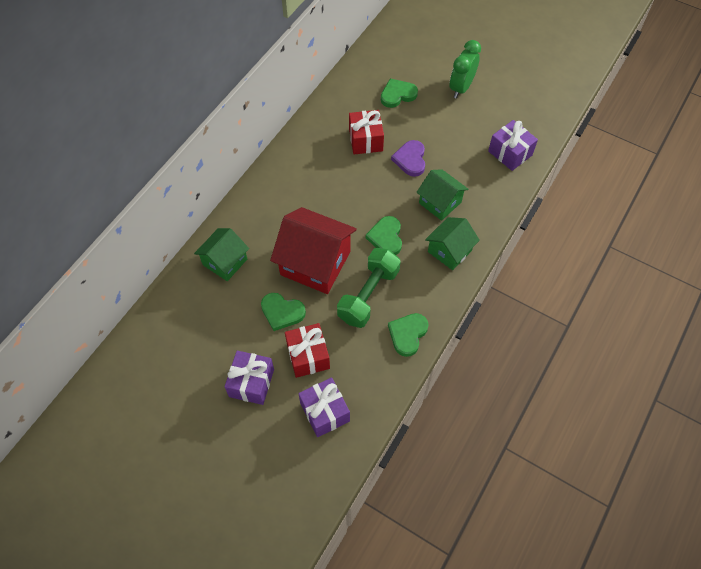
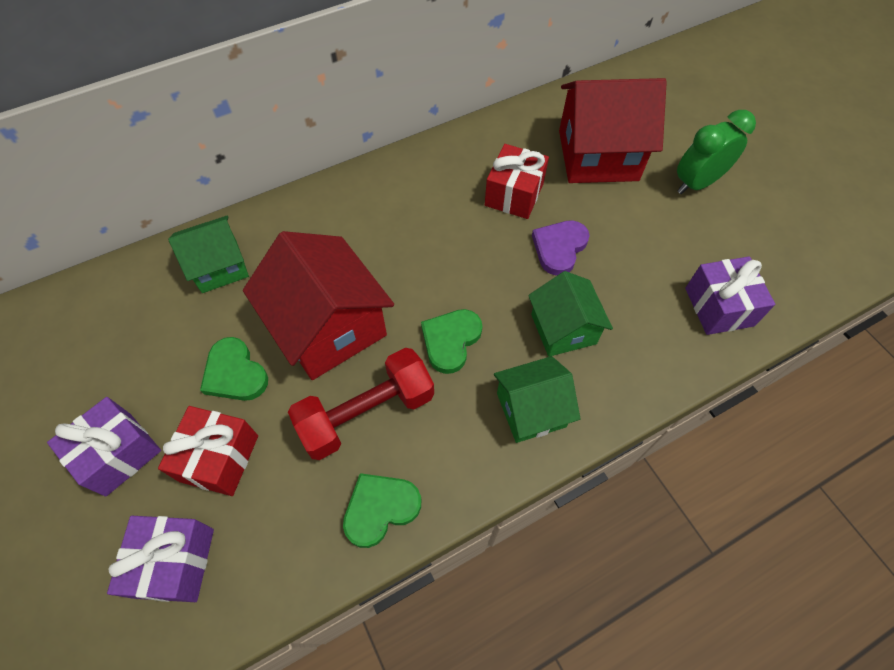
camera: 30 degrees right, 0 degrees up
(368, 295) = (367, 413): green dumbbell -> red dumbbell
(397, 95) = (598, 155): green heart -> red house

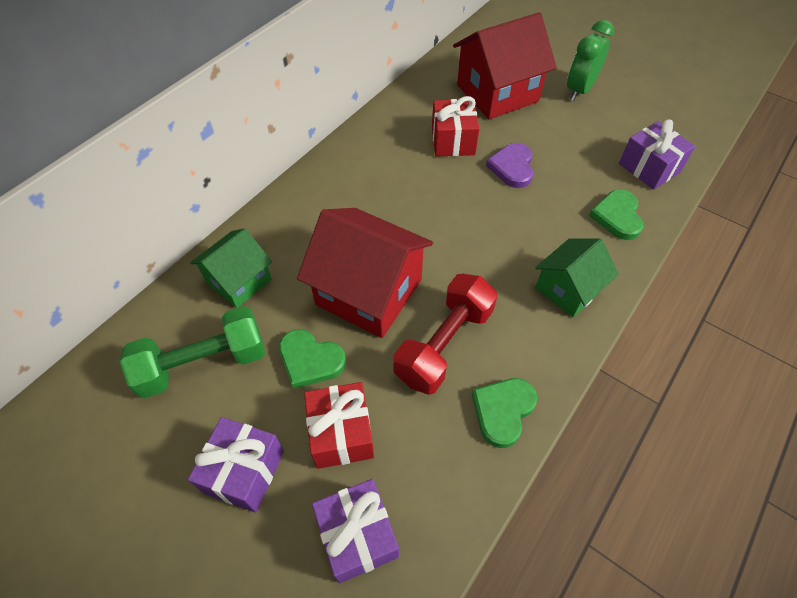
camera: 25 degrees left, 5 degrees down
(144, 335) = (203, 363): none -> green dumbbell
(450, 341) = (475, 264): green heart -> green heart (617, 216)
(563, 329) = (553, 223): green house -> none

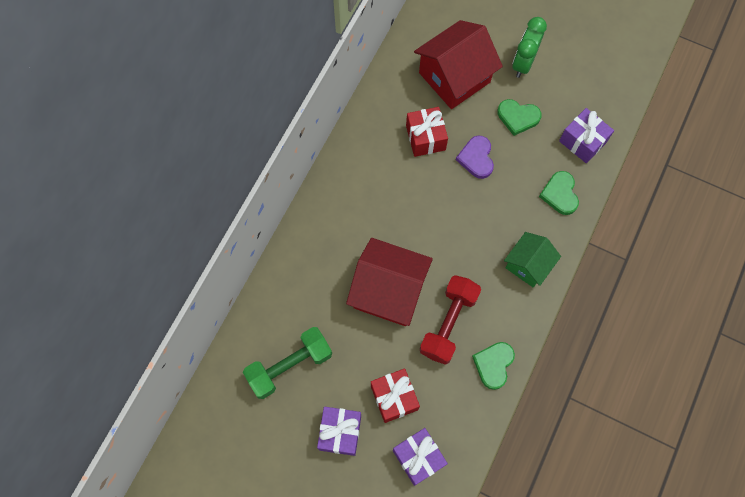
camera: 10 degrees left, 15 degrees up
(239, 281) = (293, 298): green house -> none
(310, 360) = (361, 351): green heart -> green heart (518, 117)

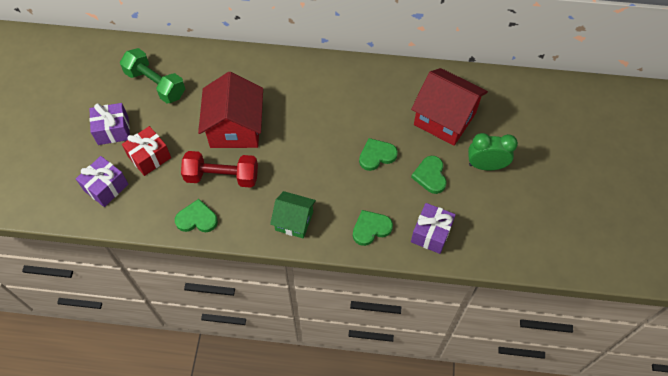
camera: 70 degrees right, 10 degrees down
(425, 138) = (379, 114): red gift -> none
(476, 158) = (376, 155): purple heart -> green heart

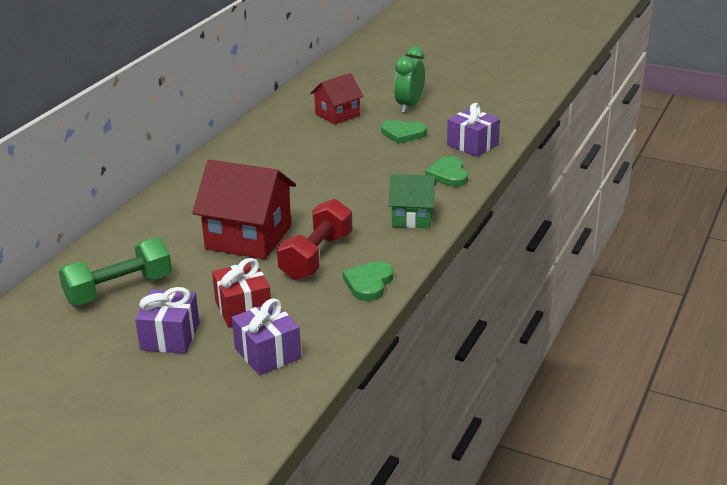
camera: 70 degrees left, 30 degrees down
(294, 221) = (412, 217): green house -> green house turned 60 degrees clockwise
(376, 155) = (357, 157): green heart -> none
(445, 118) = (337, 115): red house -> red house, size x0.60

